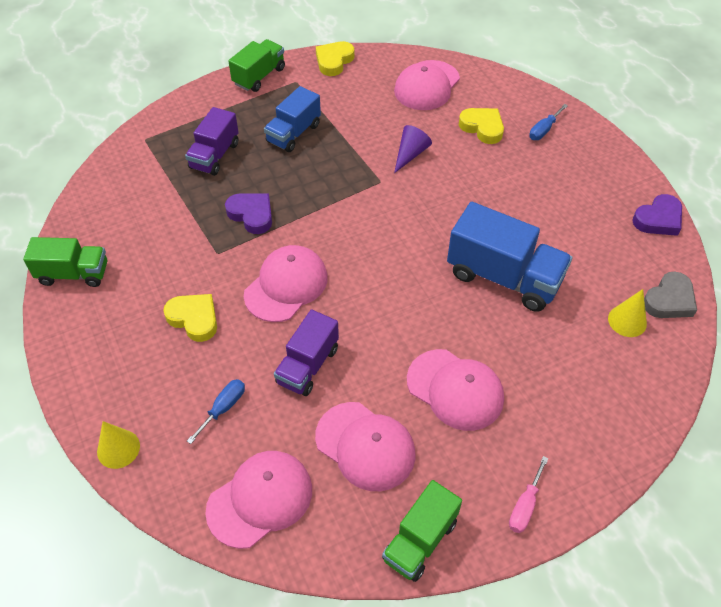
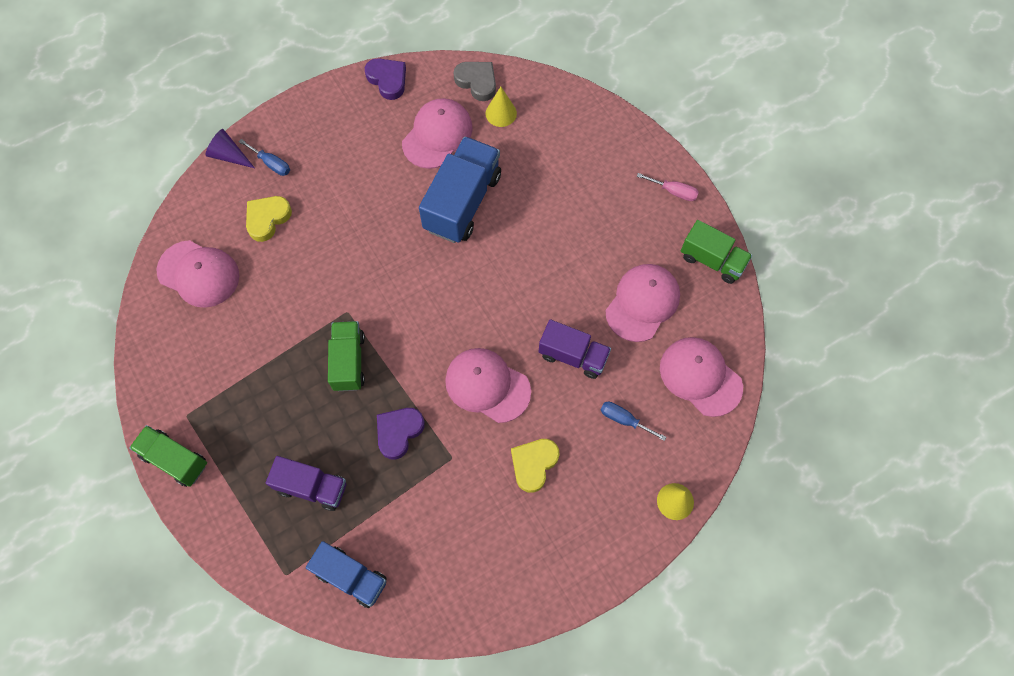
camera: 95 degrees left, 15 degrees up
(74, 274) = (489, 600): green truck -> green truck (348, 361)
(293, 133) = (276, 406): blue truck -> blue truck (351, 577)
(334, 61) = (150, 376): yellow heart -> none
(410, 154) = (307, 285): purple cone -> purple cone (229, 155)
(455, 389) = (582, 239): pink cap -> pink cap (437, 135)

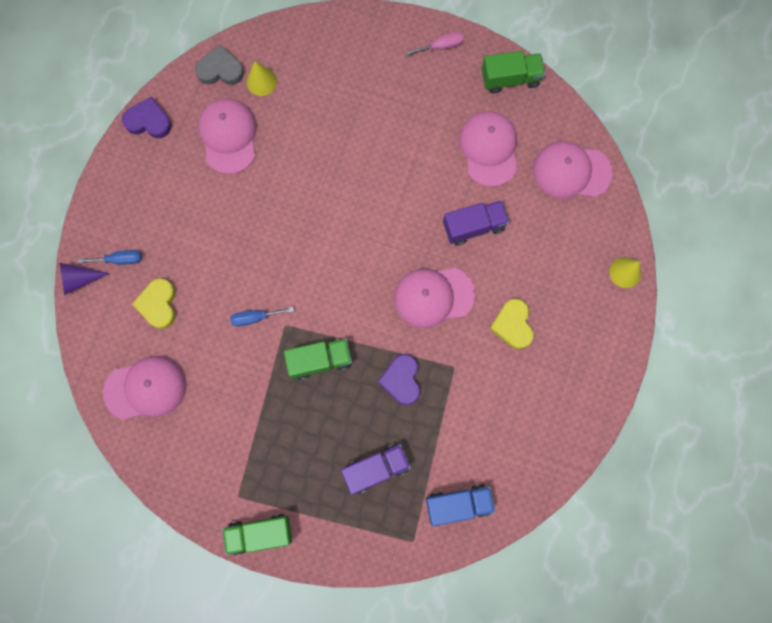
camera: 40 degrees left, 10 degrees up
(348, 361) = (320, 360): green truck -> green truck turned 120 degrees clockwise
(462, 202) = (295, 174): blue truck -> none
(624, 420) = (546, 244): blue screwdriver -> blue screwdriver (255, 317)

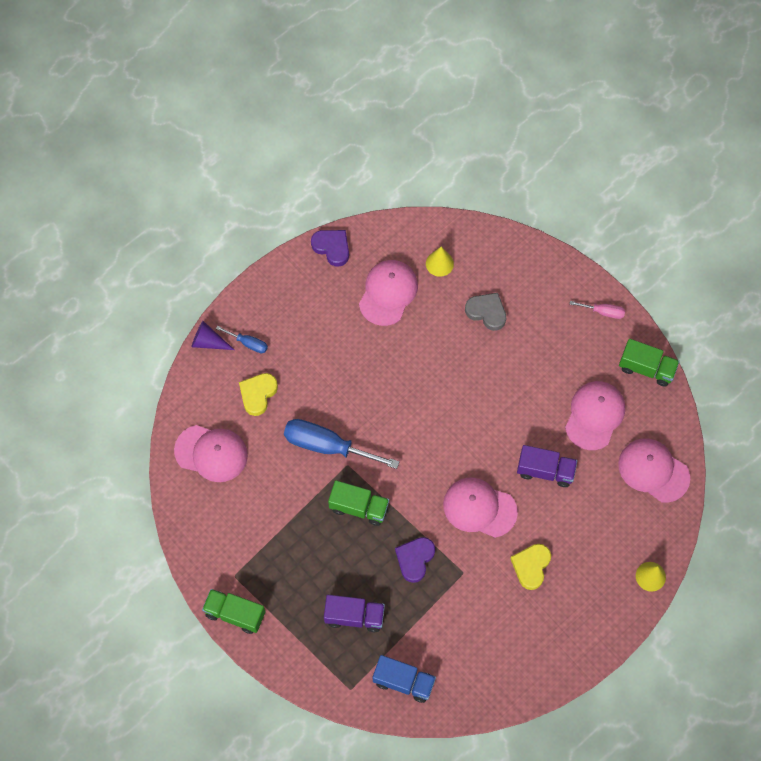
camera: 30 degrees right, 10 degrees down
(220, 70) = (412, 237): grey heart -> grey heart (486, 312)
(255, 317) = (327, 446): blue screwdriver -> blue screwdriver, size x2.06

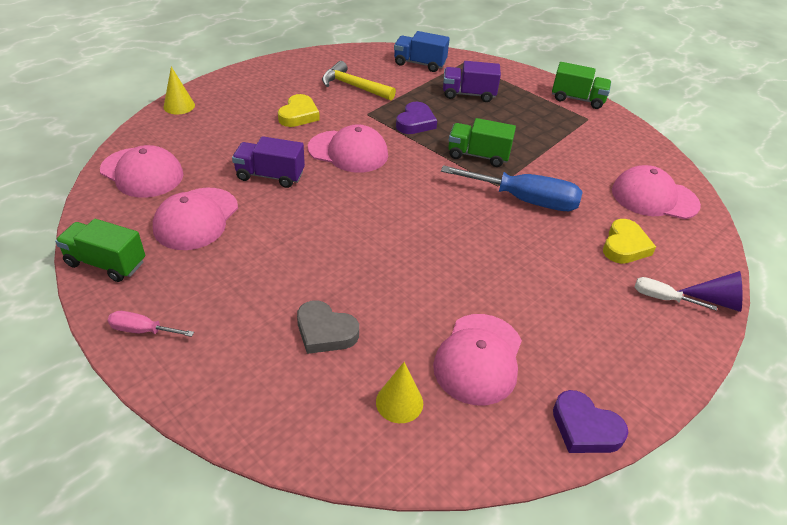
camera: 175 degrees right, 25 degrees down
(248, 343) = (661, 298): blue screwdriver -> white screwdriver
(479, 625) = (353, 86): none -> yellow hammer

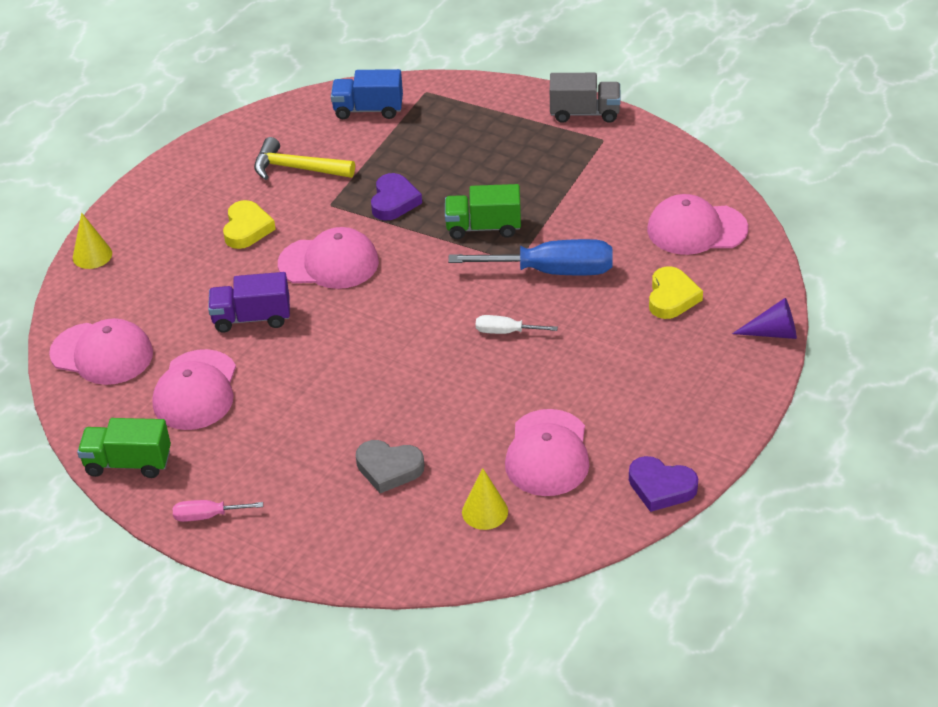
camera: 10 degrees left, 0 degrees up
(468, 94) = (446, 142): purple truck -> none
(577, 99) = (584, 113): green truck -> grey truck
(661, 298) = (717, 345): white screwdriver -> white screwdriver (506, 332)

